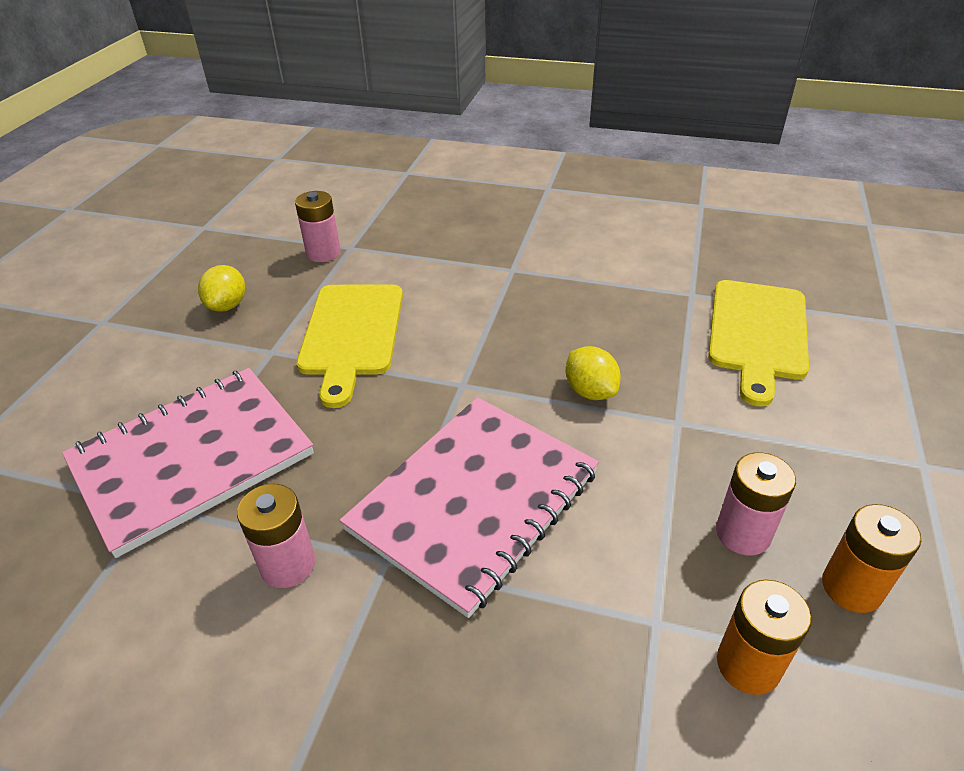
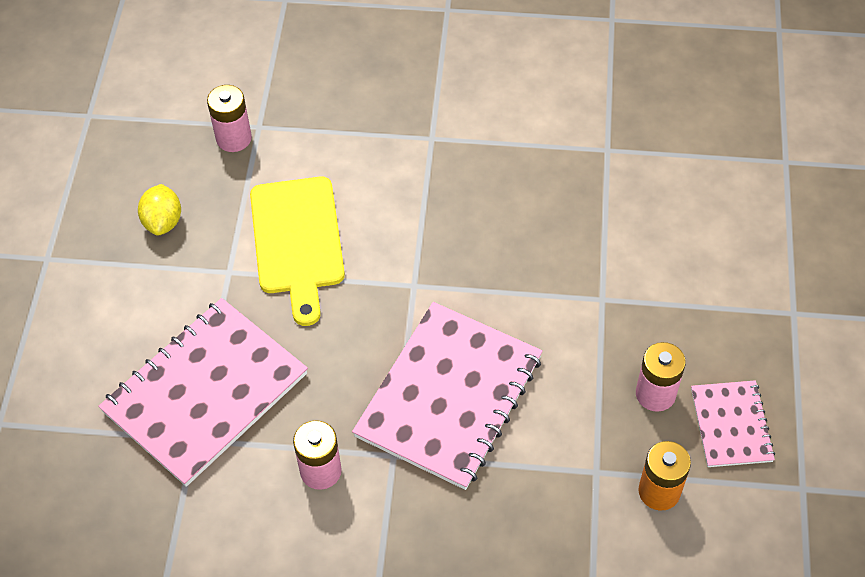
camera: 10 degrees left, 15 degrees up
(590, 391) = (526, 277): yellow lemon -> none
(757, 333) = (667, 192): yellow cutting board -> none
(851, 587) = (731, 425): orange battery -> pink notebook

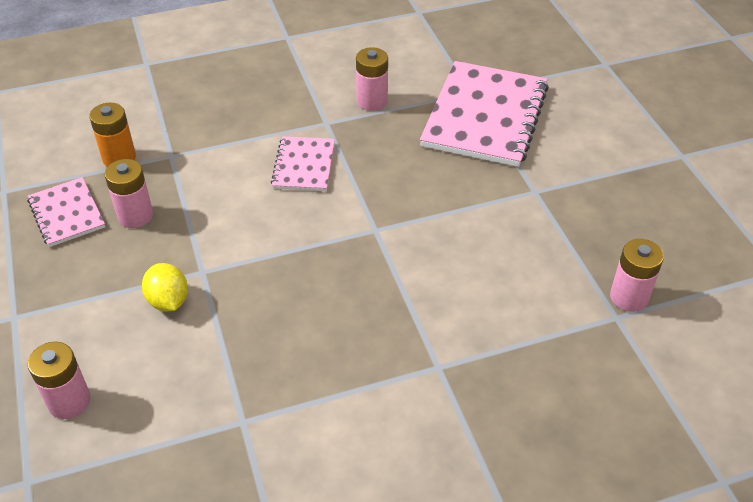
camera: 155 degrees right, 10 degrees down
(163, 221) = (621, 208): yellow lemon -> yellow lemon (168, 301)
(297, 241) = (498, 230): yellow cutting board -> none
(448, 396) = (304, 165): pink notebook -> pink notebook, size x0.52
(747, 213) = (69, 401): none -> pink battery

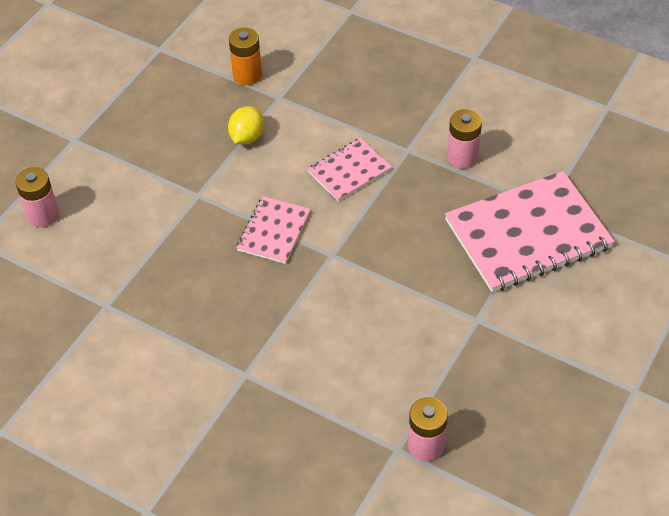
camera: 50 degrees right, 5 degrees up
(67, 213) = (174, 92): pink notebook -> pink notebook (274, 231)
(135, 216) = (208, 125): pink battery -> none
(168, 301) = (158, 198): yellow lemon -> yellow lemon (247, 137)

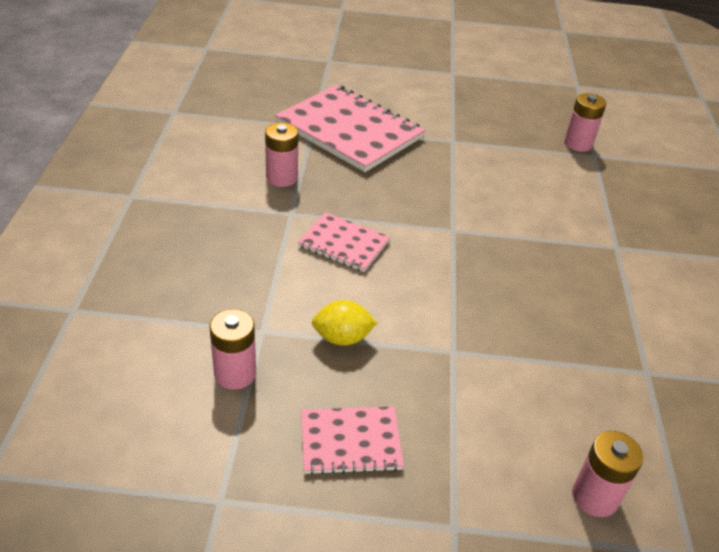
camera: 120 degrees left, 10 degrees down
(247, 75) = (235, 373): orange battery -> pink battery
(274, 231) = (456, 275): pink notebook -> pink notebook (350, 441)

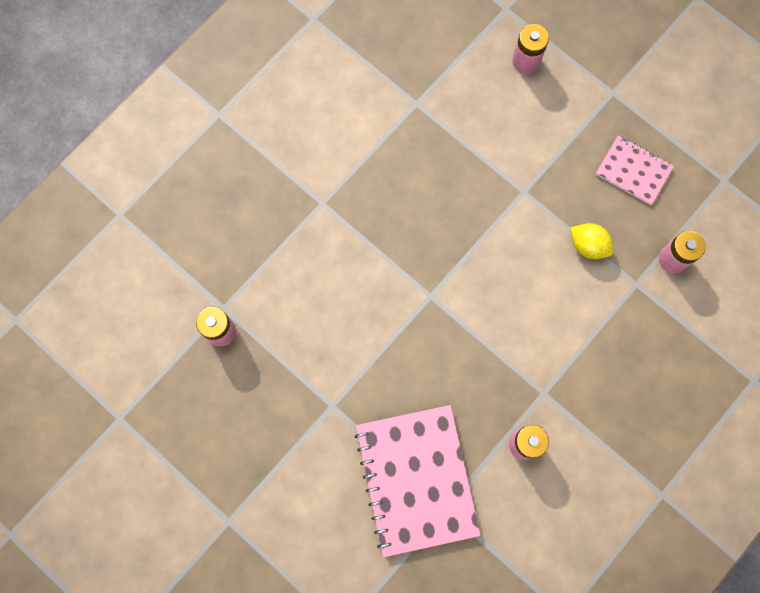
camera: 140 degrees left, 35 degrees up
(343, 244) = (526, 332): pink notebook -> none

